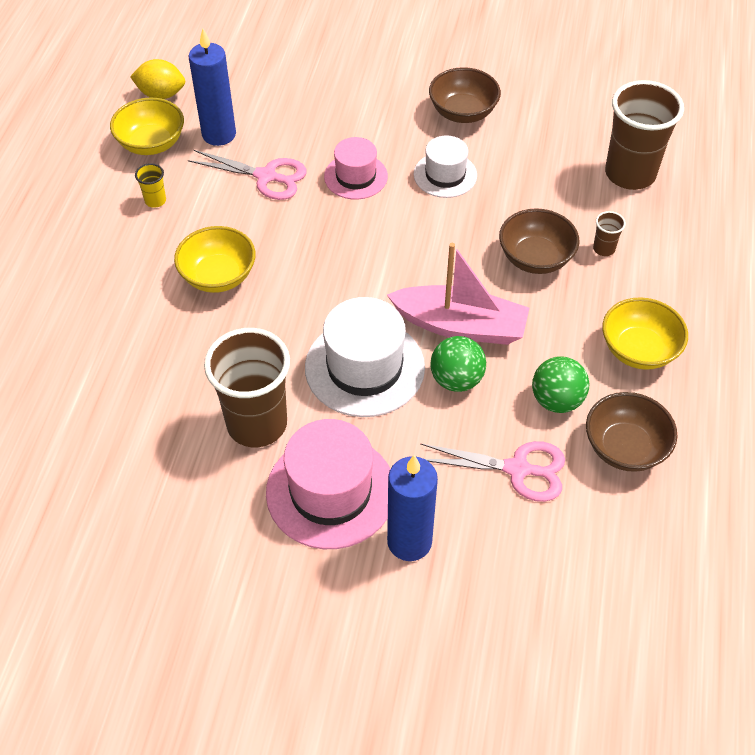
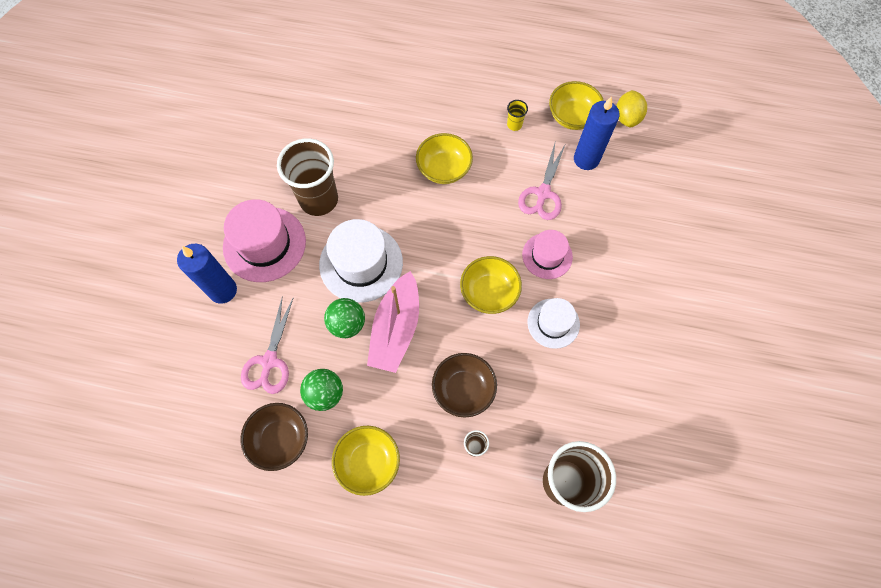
camera: 90 degrees right, 15 degrees up
(406, 232) = (489, 292): none -> yellow bowl
(463, 112) = (631, 340): brown bowl -> none

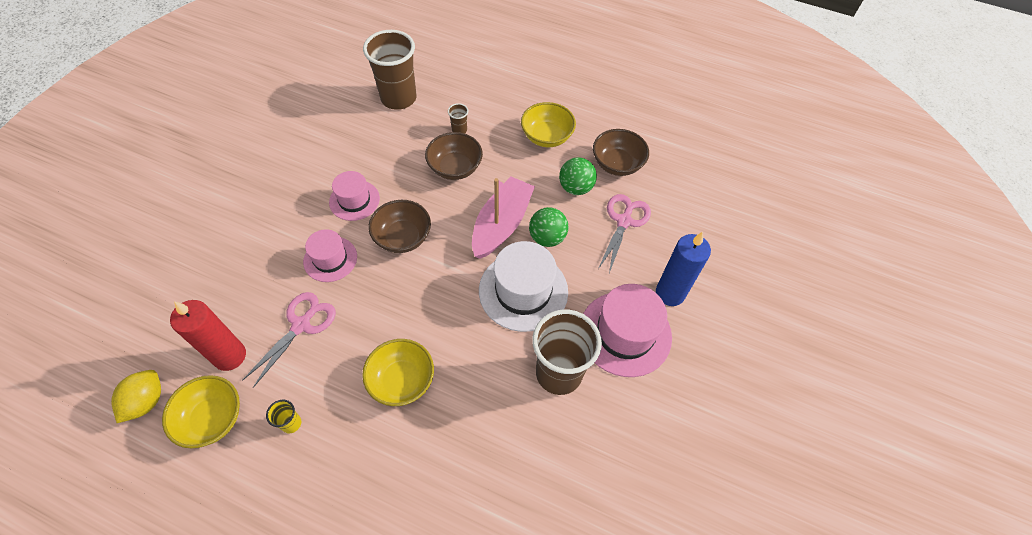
camera: 170 degrees left, 10 degrees down
(489, 292) = (403, 237): yellow bowl -> brown bowl
(553, 323) = (354, 200): white hat -> pink hat
(586, 159) = (230, 356): blue candle -> red candle

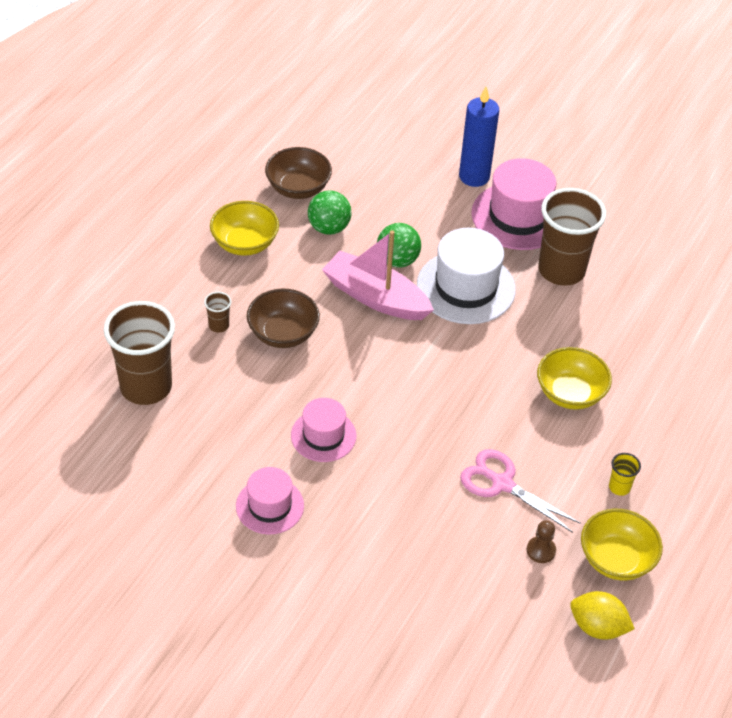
camera: 85 degrees left, 10 degrees down
(230, 356) = (541, 550): red candle -> brown pawn
(330, 259) = (412, 458): pink hat -> pink hat (270, 506)
(403, 237) = (386, 388): brown bowl -> none
(624, 221) = (381, 195): pink scissors -> none

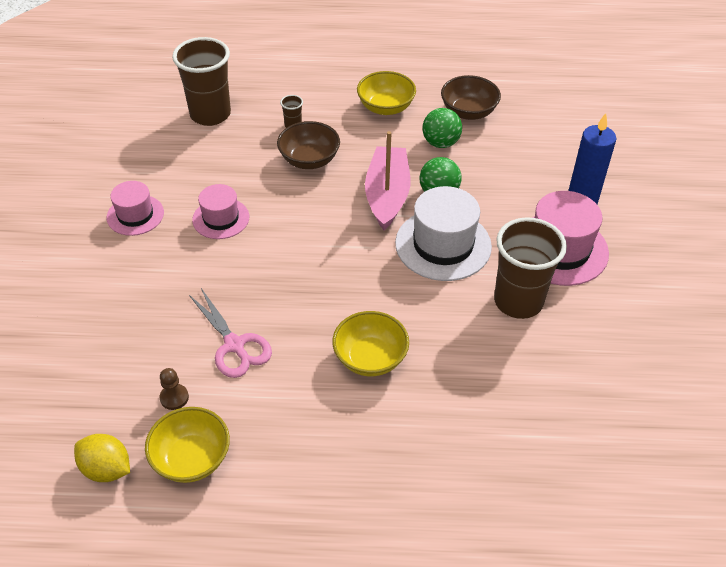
camera: 65 degrees right, 0 degrees up
(502, 484) = (234, 345): pink scissors -> pink scissors turned 135 degrees clockwise
(597, 627) = (107, 469): yellow lemon -> yellow lemon turned 60 degrees counterclockwise
(619, 487) = (279, 433): yellow cup -> none

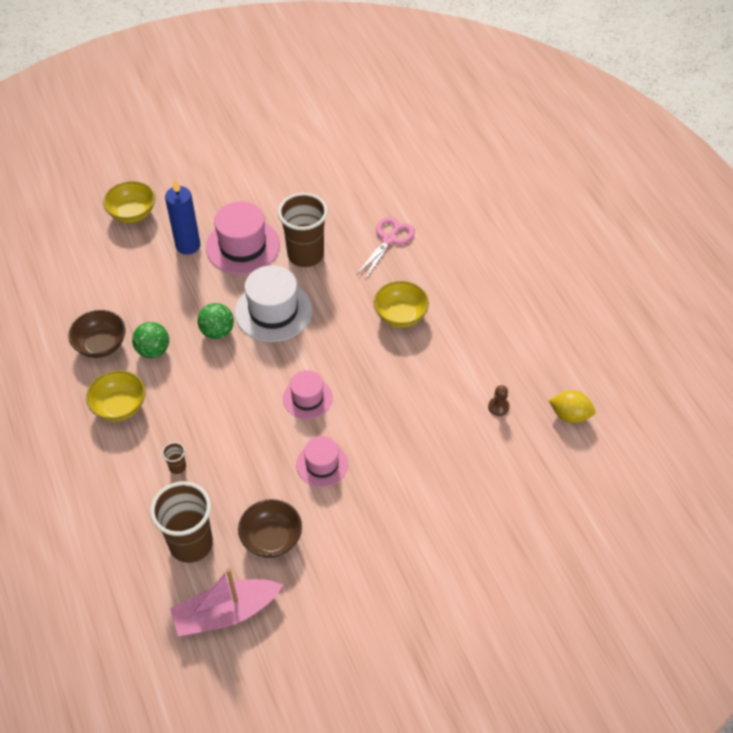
camera: 115 degrees left, 5 degrees up
(107, 469) = (570, 415): yellow lemon -> yellow lemon turned 75 degrees counterclockwise
(135, 215) = (351, 530): pink hat -> pink hat (307, 398)
(191, 458) = (532, 374): yellow bowl -> yellow bowl (132, 213)
(234, 345) = (437, 394): pink scissors -> pink scissors (389, 239)
(309, 160) = (219, 434): brown bowl -> brown bowl (271, 538)
(387, 195) = (236, 363): pink boat -> pink boat (226, 613)

